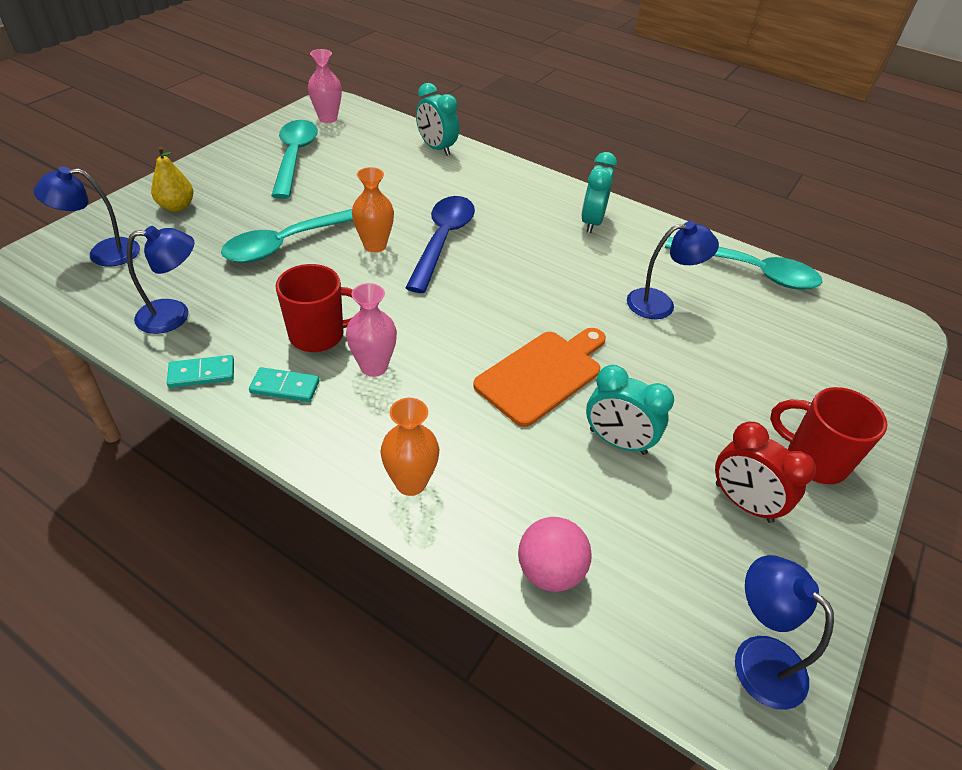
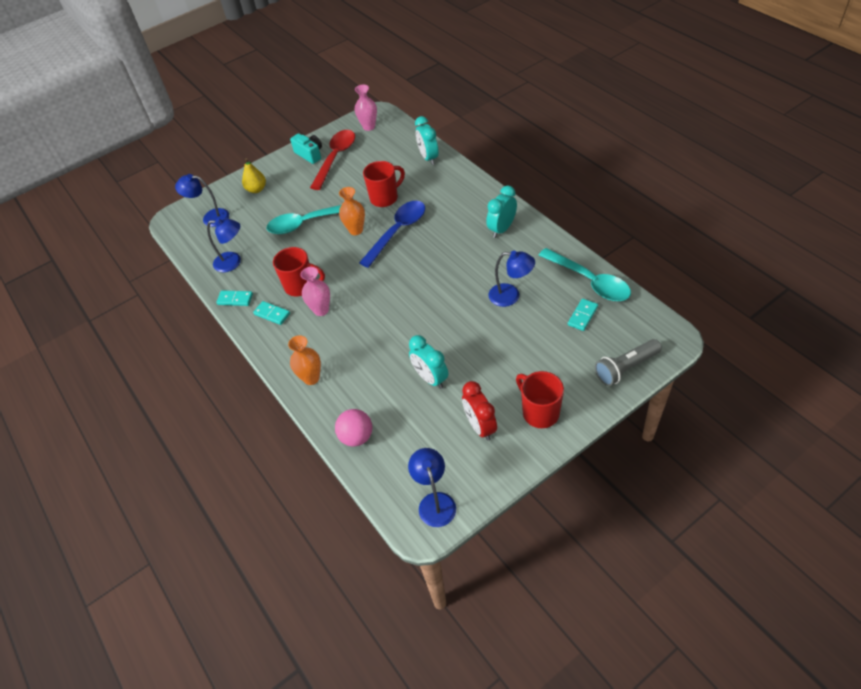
camera: 30 degrees right, 5 degrees up
(249, 155) = (310, 154): none -> turquoise camera
(294, 158) = (335, 158): turquoise spoon -> red spoon
(399, 200) = (385, 198): none -> red mug
(542, 374) = (410, 330): orange cutting board -> none
(773, 315) = (582, 316): none -> turquoise domino
(878, 373) = (626, 368): none -> grey flashlight

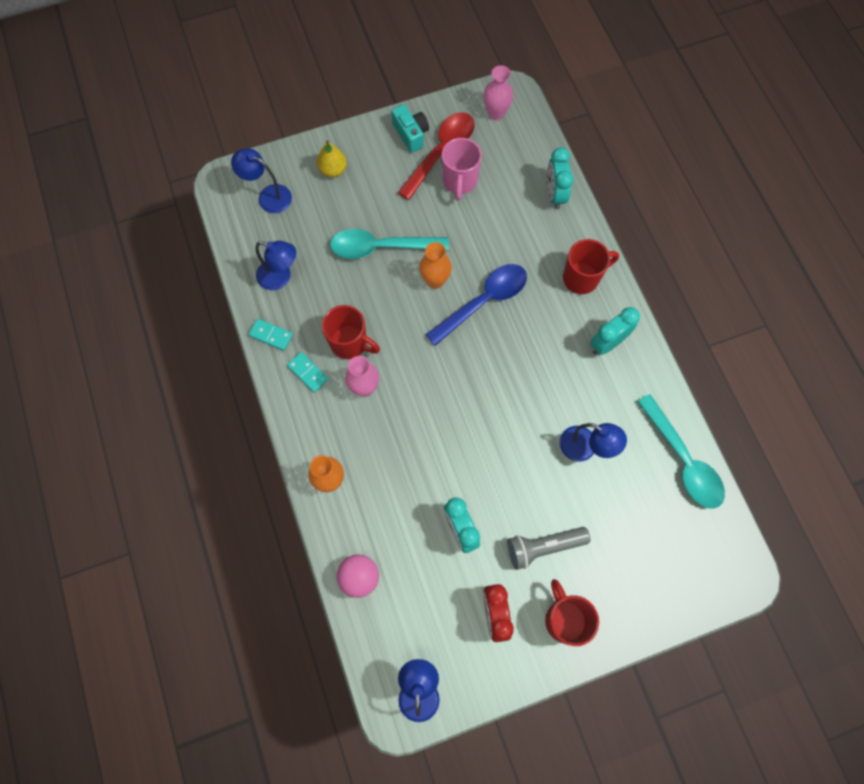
camera: 10 degrees right, 20 degrees up
(355, 170) = (460, 182): none -> pink mug
(385, 198) = (483, 241): red mug -> red mug (582, 278)
(582, 316) = (657, 506): turquoise domino -> none
(626, 368) = (679, 596): grey flashlight -> grey flashlight (543, 547)

